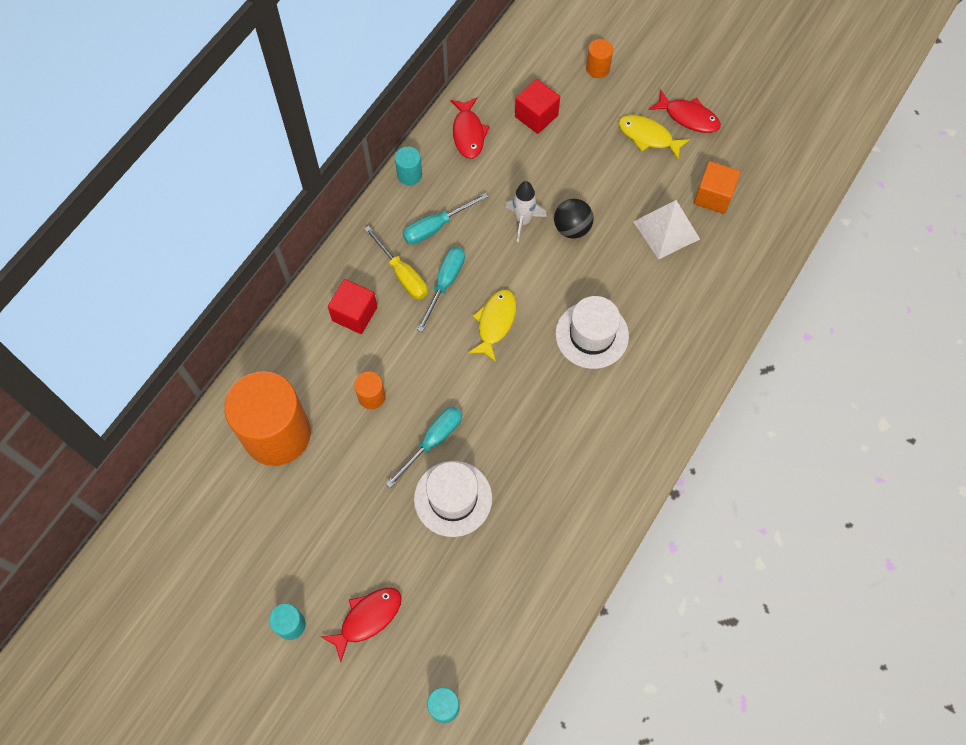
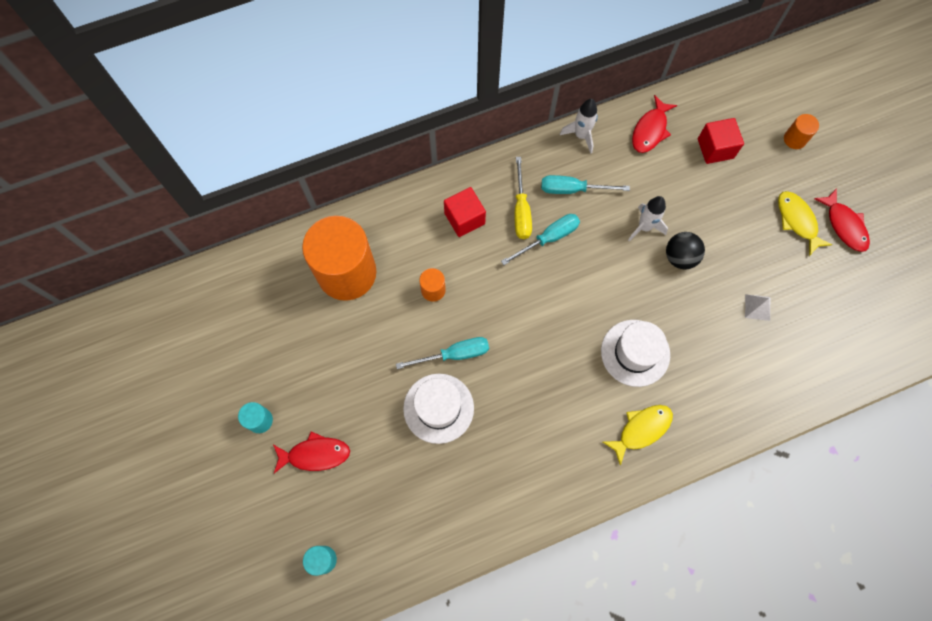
camera: 35 degrees right, 5 degrees up
(409, 175) = (581, 135): turquoise cylinder -> white rocket
(495, 322) = (565, 293): yellow fish -> yellow fish (641, 429)
(666, 230) = (757, 307): white pyramid -> white pyramid, size x0.53
(713, 196) = (818, 304): orange cube -> none

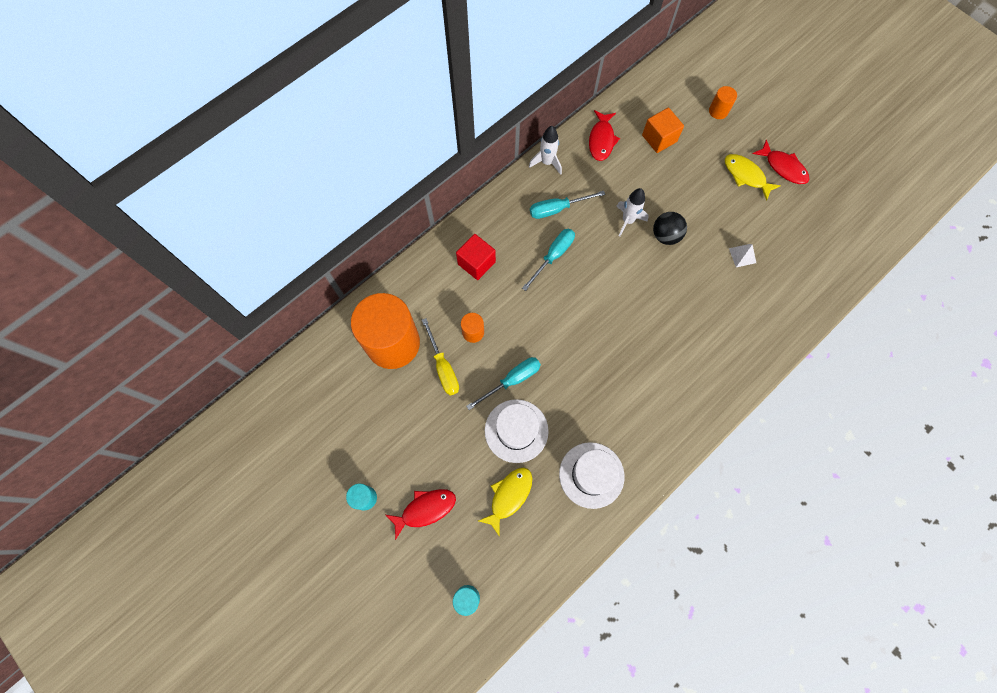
camera: 20 degrees left, 0 degrees up
(521, 210) = (521, 240): yellow screwdriver -> yellow screwdriver (443, 367)
(635, 353) = (660, 326): white hat -> white hat (591, 475)
(641, 429) = (690, 388): yellow fish -> yellow fish (509, 496)
(715, 148) = (659, 138): red cube -> orange cube

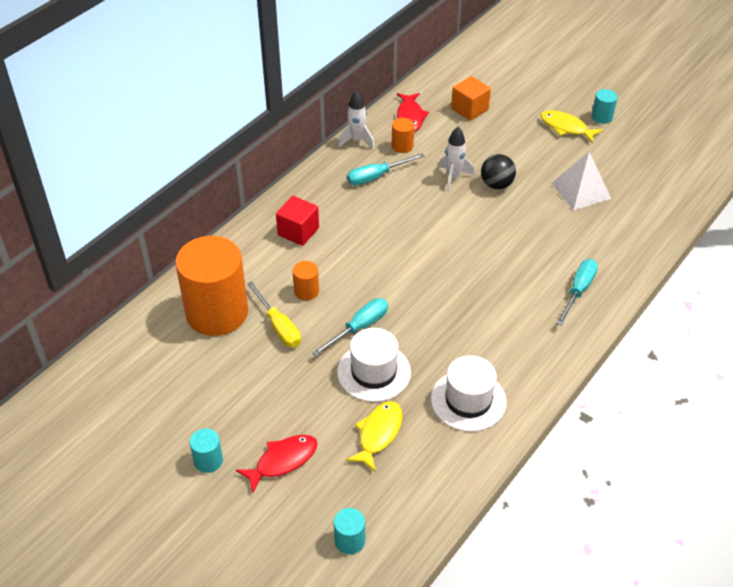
camera: 10 degrees left, 25 degrees down
(553, 256) = (381, 215): turquoise screwdriver -> turquoise screwdriver (578, 291)
(718, 111) = (524, 82): orange cylinder -> orange cylinder (402, 146)
(742, 255) = (581, 190): white pyramid -> white pyramid, size x1.87
(783, 167) = (602, 117): red fish -> turquoise cylinder

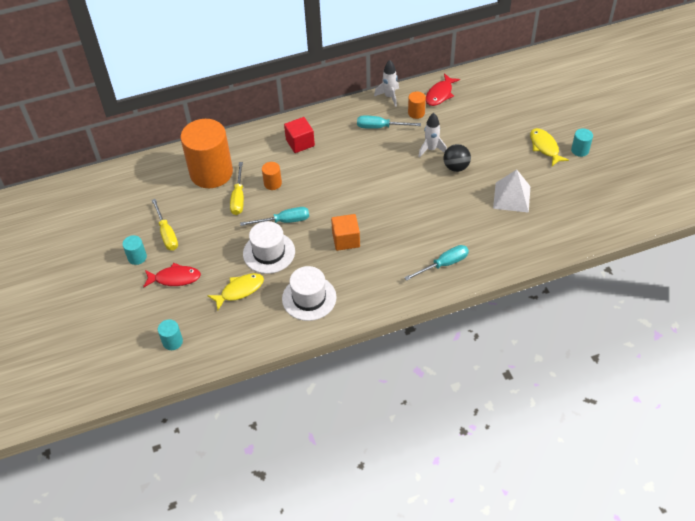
camera: 35 degrees right, 5 degrees up
(223, 412) = (167, 234): none -> yellow screwdriver
(469, 109) = (487, 105): orange cube -> orange cube (346, 240)

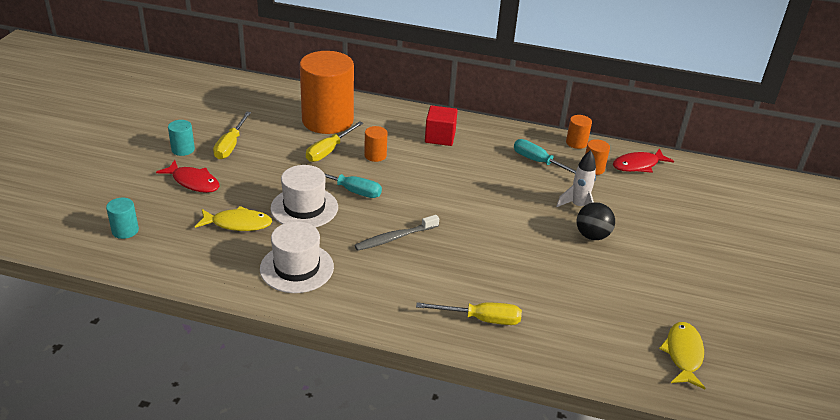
camera: 30 degrees right, 15 degrees down
(346, 240) = (395, 238): orange cube -> grey toothbrush
(389, 97) = (576, 143): white rocket -> orange cylinder
(443, 264) = (481, 319): turquoise screwdriver -> yellow screwdriver
(511, 197) = (635, 297): white pyramid -> none
(545, 147) = (727, 270): yellow fish -> yellow fish (683, 354)
(580, 150) = (775, 296): turquoise cylinder -> none

